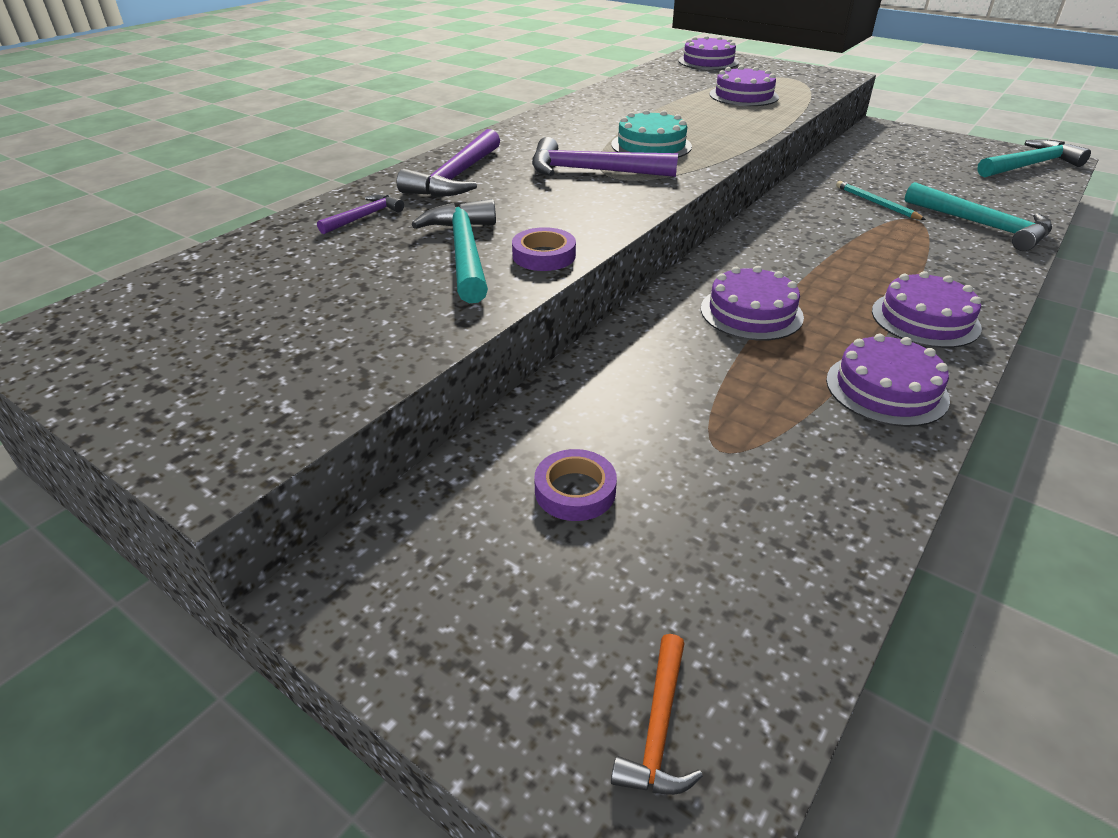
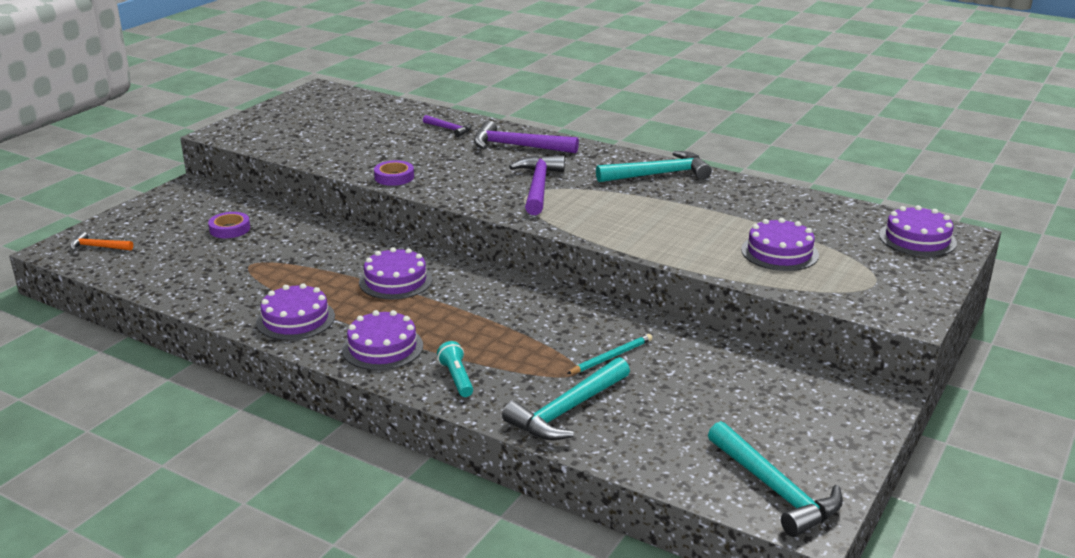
camera: 85 degrees right, 10 degrees down
(464, 252) = (399, 157): turquoise hammer -> turquoise hammer (658, 174)
(651, 145) = (603, 207): turquoise cake -> none
(963, 275) = (457, 378): none -> turquoise flashlight

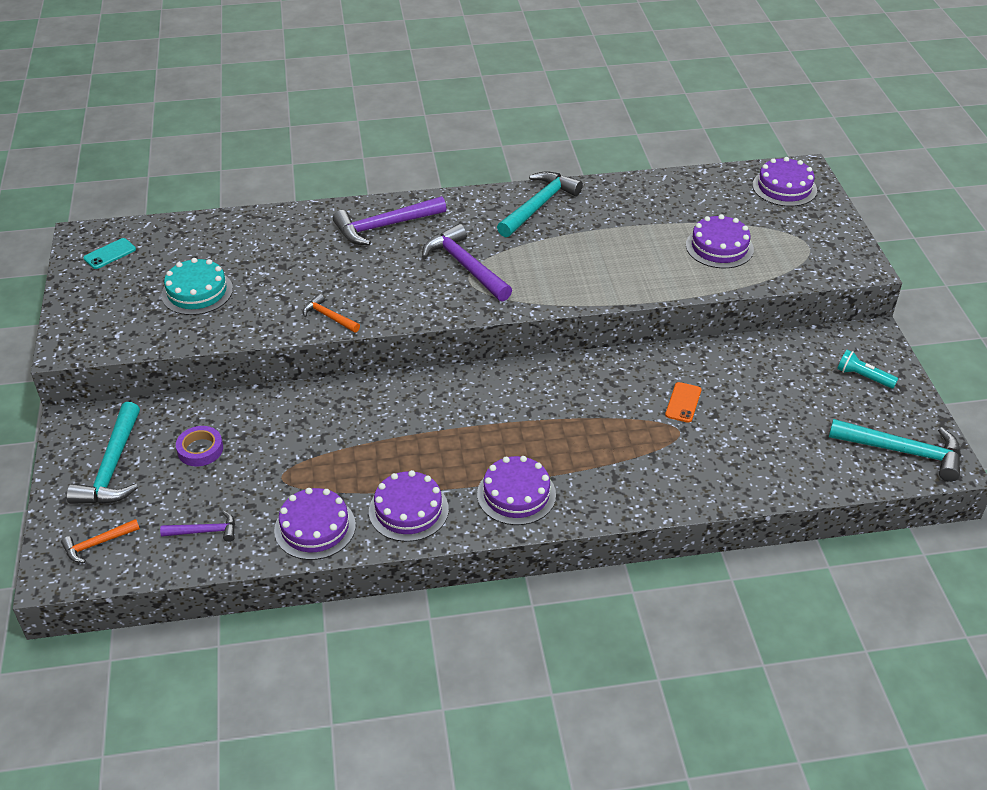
camera: 40 degrees left, 15 degrees up
(319, 101) = (110, 254): none -> turquoise phone
(336, 135) = (197, 292): none -> turquoise cake
(394, 177) = (329, 317): purple tape -> orange hammer
(395, 281) = (433, 422): purple cake -> purple cake (315, 527)
(449, 129) = (294, 233): purple hammer -> purple hammer (204, 531)
(457, 378) = (608, 488): turquoise flashlight -> turquoise flashlight (863, 377)
(567, 410) = (715, 468): turquoise hammer -> turquoise hammer (112, 467)
(611, 357) = (683, 402): turquoise pencil -> orange phone

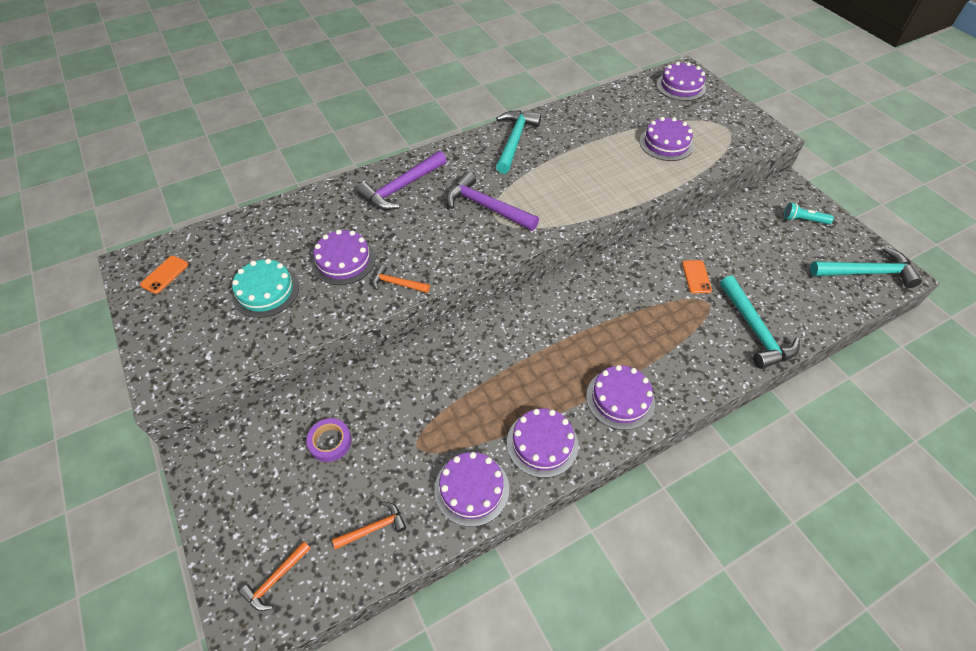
camera: 20 degrees left, 10 degrees up
(110, 254) = (164, 274): turquoise phone -> orange phone
(112, 467) = (254, 487): turquoise hammer -> turquoise hammer (755, 330)
(204, 531) = (373, 528): purple hammer -> orange hammer
(287, 282) = (343, 260): none -> purple cake

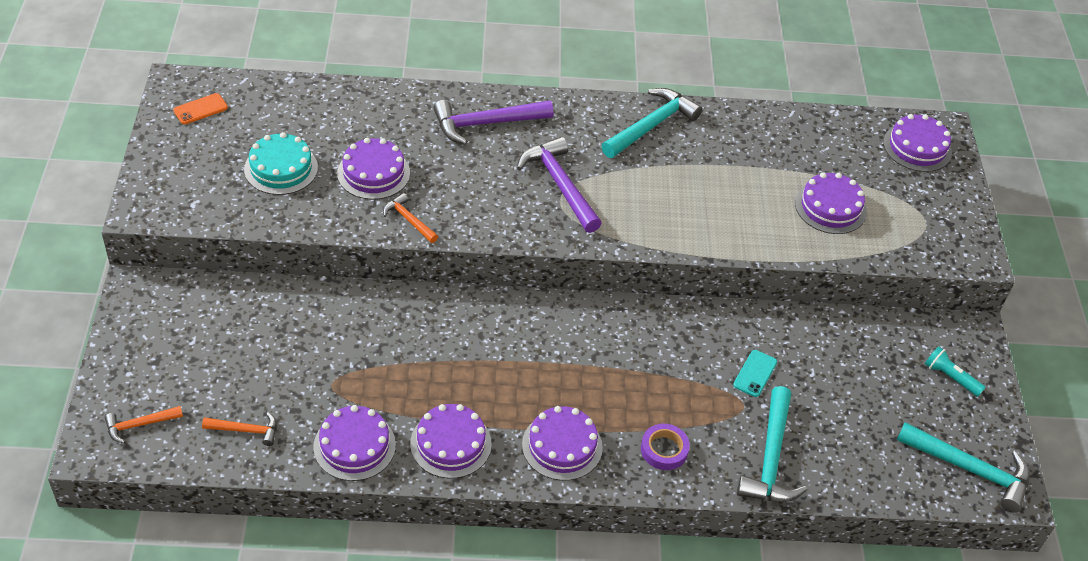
camera: 25 degrees right, 5 degrees down
(330, 442) = (256, 339): purple tape -> purple tape (664, 450)
(696, 277) = (755, 373): orange phone -> turquoise phone

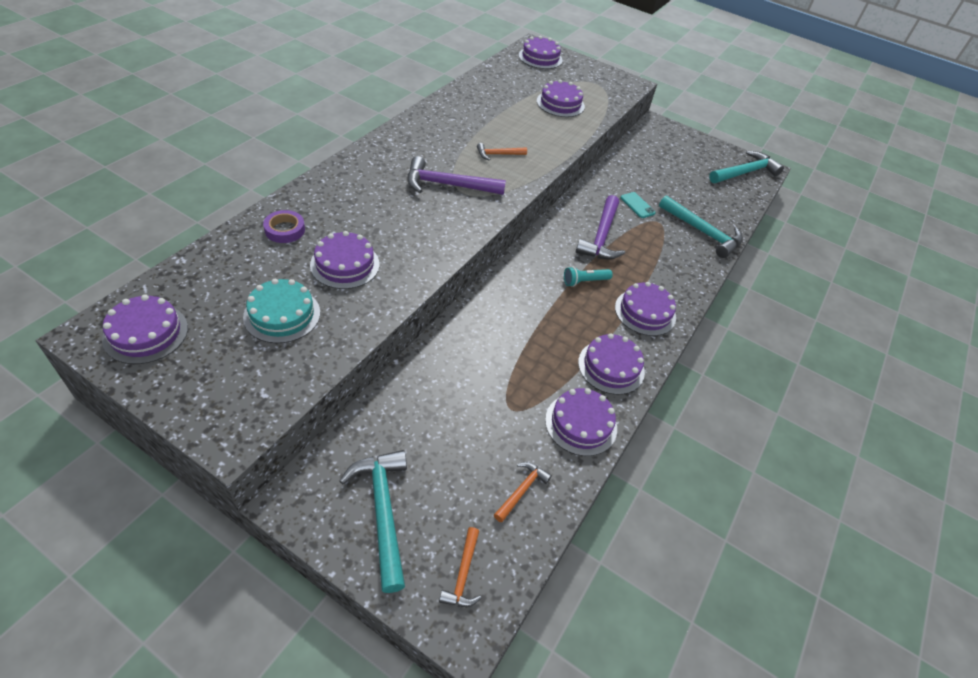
camera: 60 degrees left, 0 degrees up
(200, 109) = (146, 333): orange phone -> purple cake
(409, 220) = (414, 270): orange hammer -> orange hammer (498, 154)
(486, 123) = (355, 186): purple hammer -> purple hammer (601, 236)
(651, 126) = (432, 125): turquoise hammer -> turquoise hammer (383, 512)
(664, 450) = (673, 269): purple tape -> purple tape (285, 230)
(950, 377) = (682, 146): turquoise flashlight -> turquoise flashlight (585, 281)

